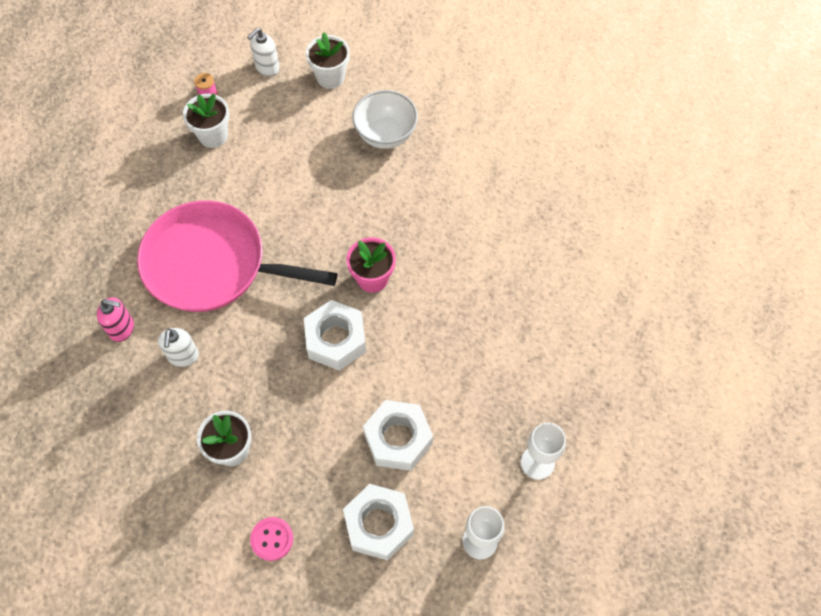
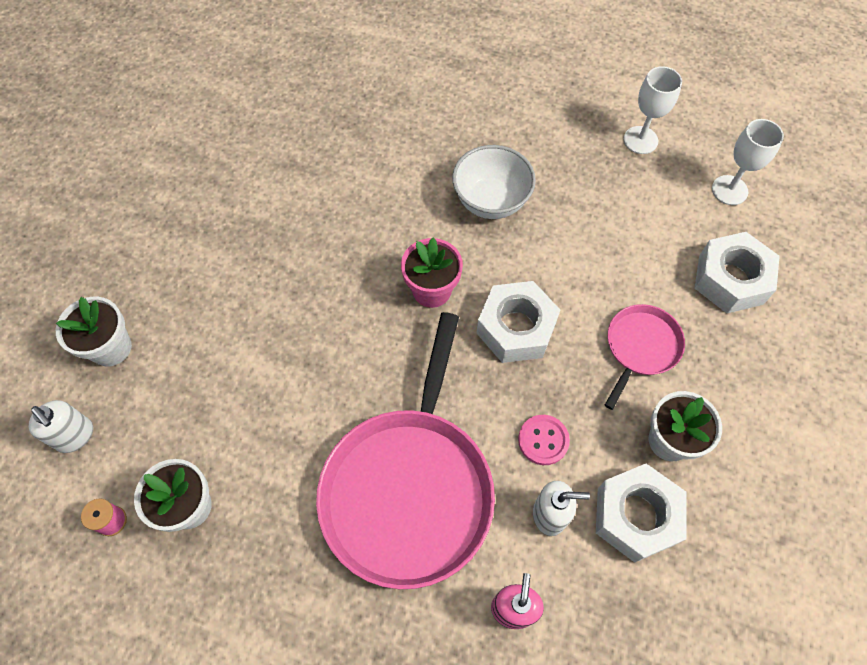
camera: 90 degrees left, 0 degrees up
(272, 539) = (768, 387): pink button -> pink button (543, 440)
(315, 436) = (640, 347): none -> pink pan
(385, 135) = (220, 278): white bowl -> white bowl (491, 201)
(398, 439) = (632, 262): white nut -> white nut (635, 516)

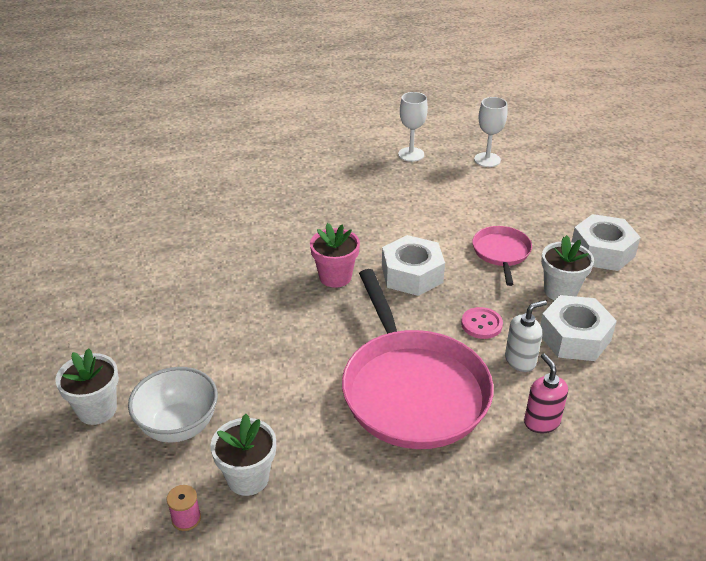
camera: 30 degrees left, 25 degrees down
(75, 436) = (107, 479): white soap dispenser -> none
(491, 201) = (337, 216): white bowl -> white bowl (178, 426)
(730, 279) = (526, 200): white nut -> white nut (602, 251)

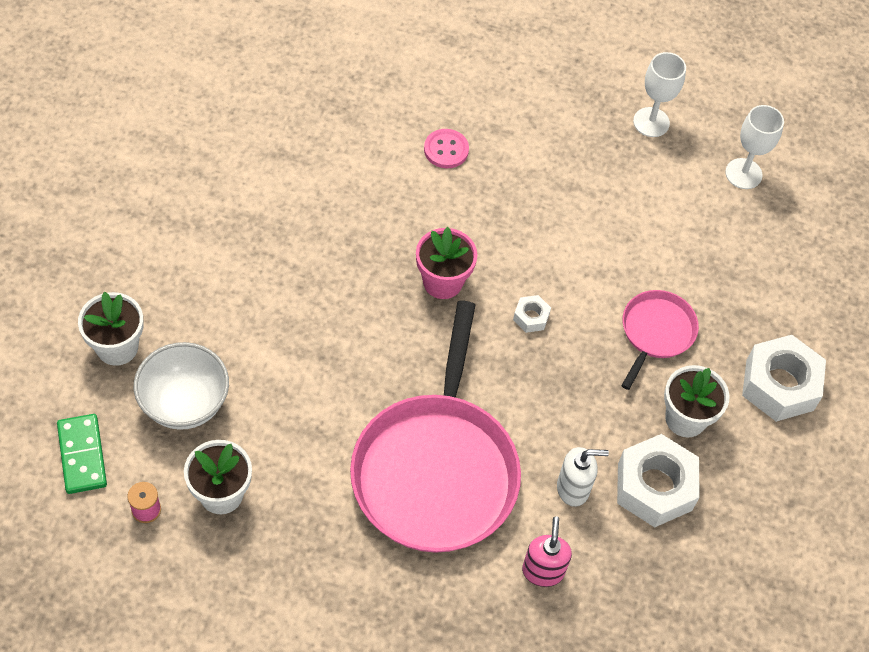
camera: 20 degrees right, 20 degrees up
(103, 501) = (82, 455): none -> green domino
(412, 274) = (531, 317): white nut -> white nut, size x0.46
(481, 324) = (563, 422): pink button -> pink button (446, 150)

